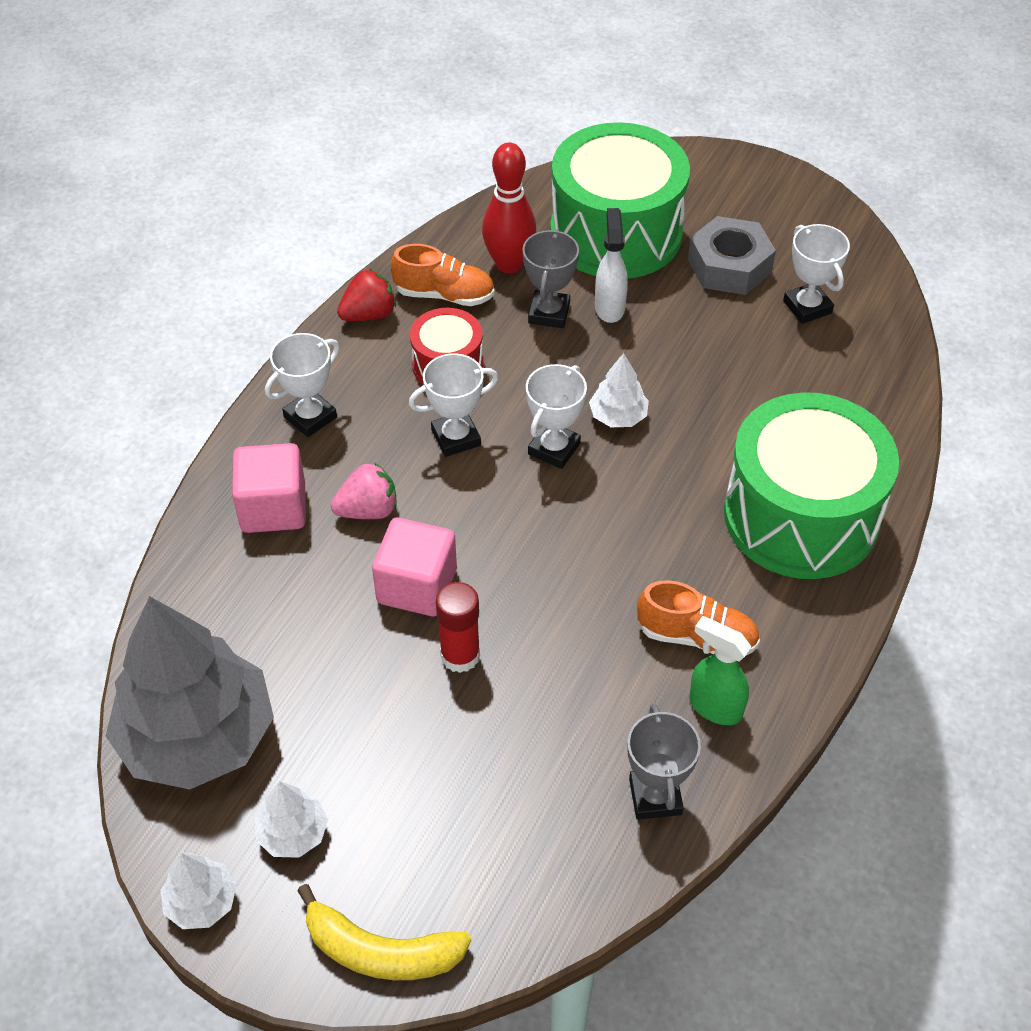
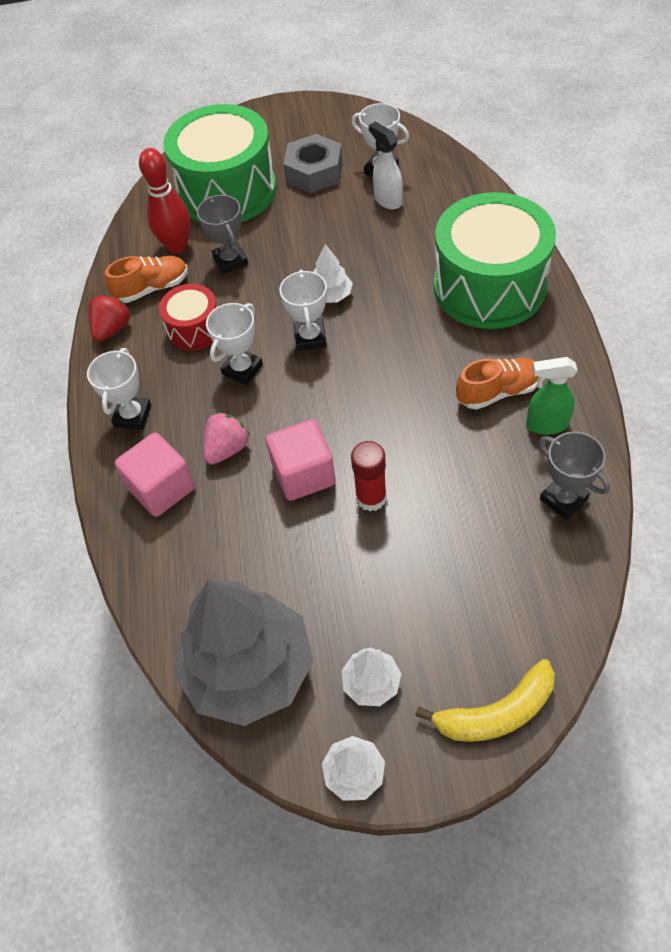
camera: 30 degrees left, 5 degrees up
(609, 307) = (265, 236): white spray bottle -> white spray bottle (387, 200)

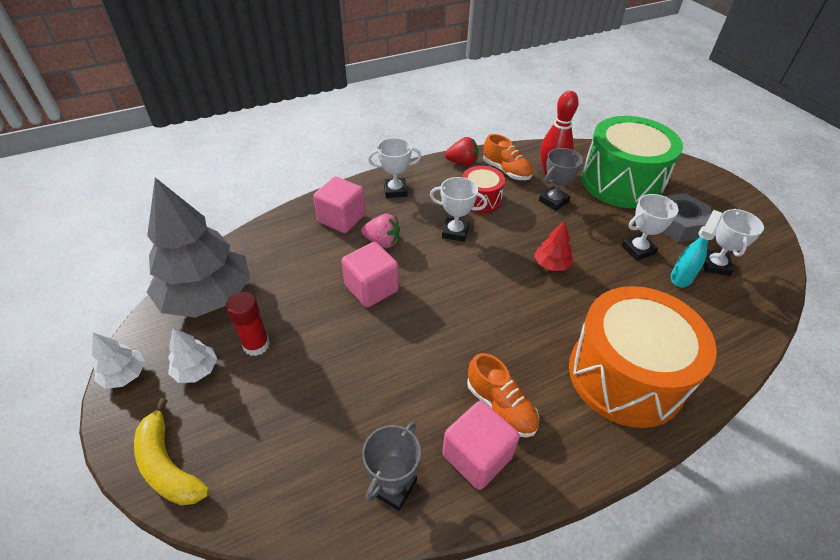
camera: 65 degrees right, 10 degrees down
(310, 338) = (502, 262): white trophy -> white trophy (638, 249)
(331, 295) = (551, 264): white tree -> red tree
(371, 498) = (360, 334): red glue stick -> red glue stick (256, 345)
(387, 200) = (681, 277): white spray bottle -> turquoise spray bottle
(489, 286) = (625, 375): green drum -> orange drum
(546, 424) = (477, 456): green spray bottle -> pink cube

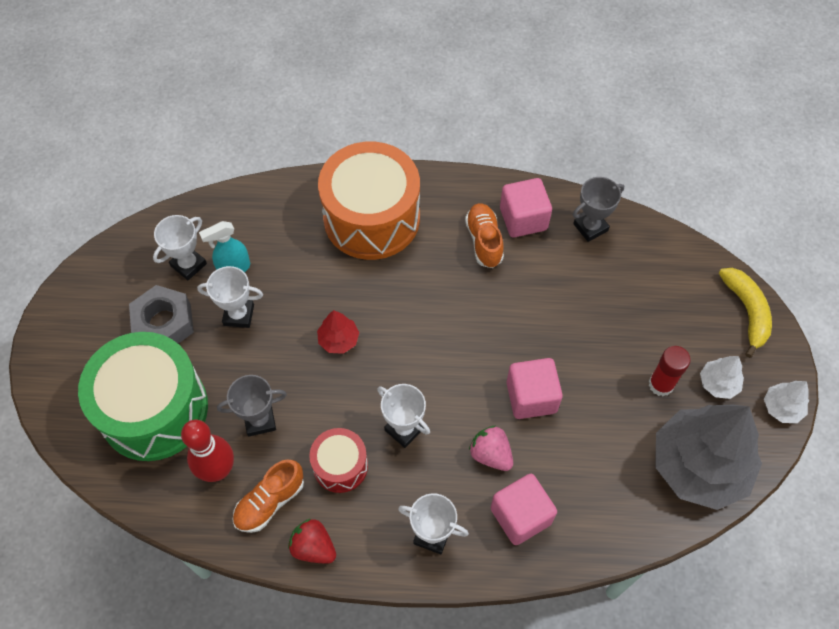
camera: 150 degrees left, 15 degrees up
(506, 171) = (270, 502): orange shoe -> orange shoe turned 120 degrees counterclockwise

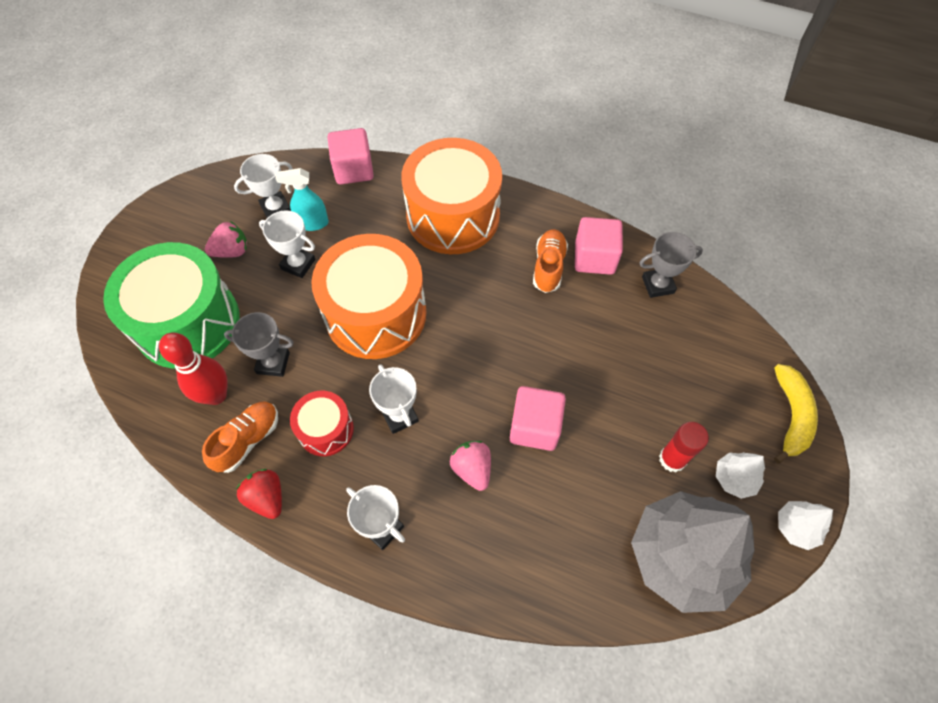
camera: 20 degrees right, 0 degrees up
(164, 323) = (232, 251): grey nut -> pink strawberry
(270, 502) = (248, 440): orange shoe -> orange shoe turned 150 degrees clockwise
(338, 340) = (376, 314): red tree -> orange drum
(520, 516) = (476, 540): pink cube -> pink cube (353, 170)

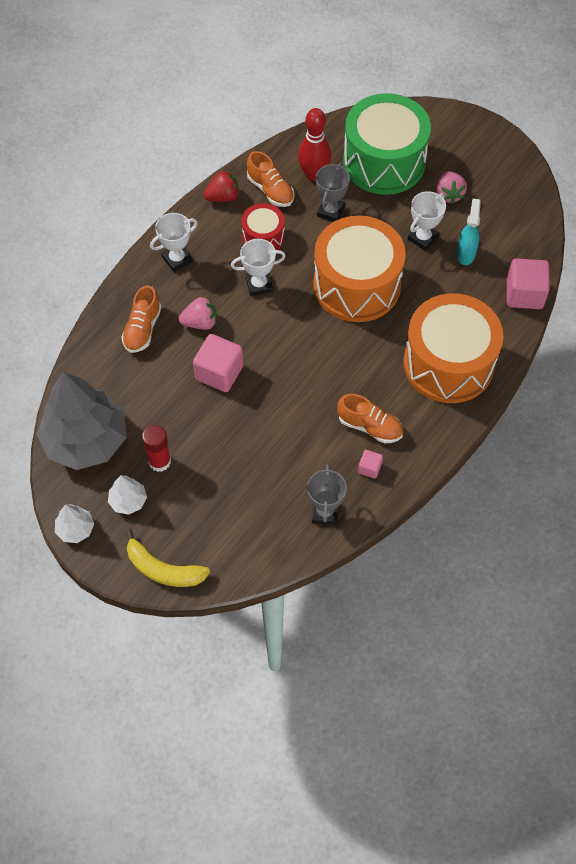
camera: 105 degrees right, 0 degrees up
(276, 208) = (489, 229): white trophy -> none
(502, 539) = (142, 329): none -> orange shoe
(594, 258) = (369, 468): pink cube -> pink cube, size x0.50

